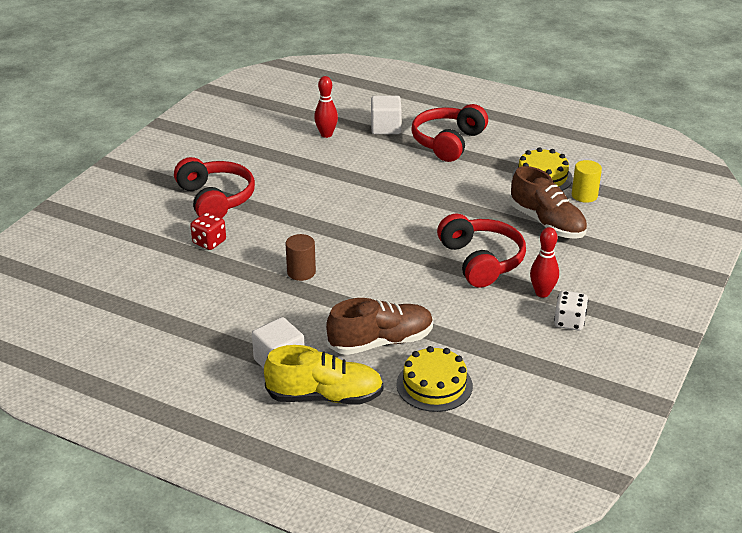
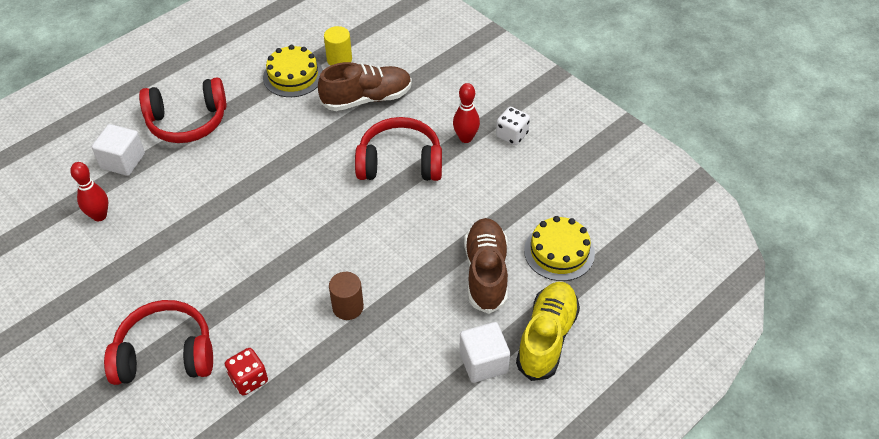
camera: 70 degrees left, 15 degrees up
(448, 142) = (187, 121): red headphones -> red headphones turned 60 degrees counterclockwise

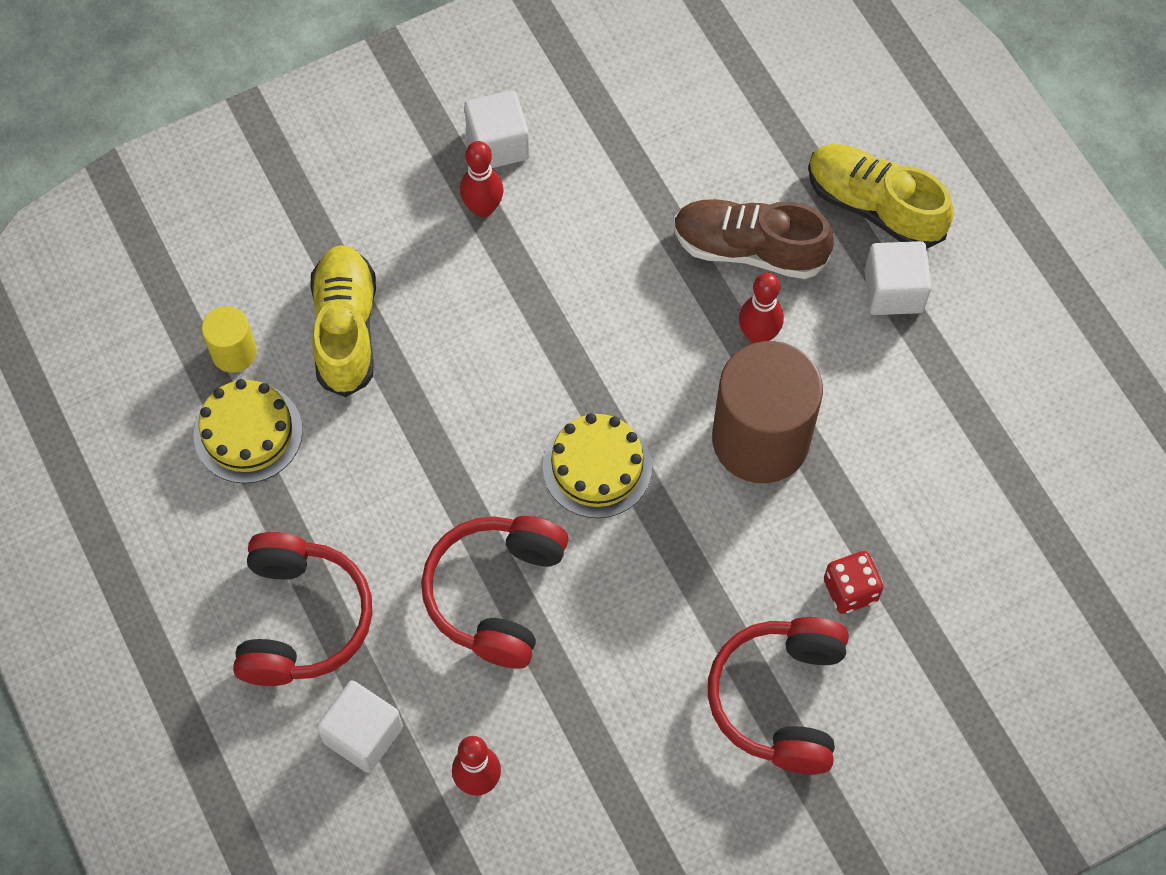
camera: 75 degrees left, 15 degrees up
(348, 307) = (760, 439): brown cylinder -> brown cylinder, size x2.11
(367, 99) = (346, 329): brown shoe -> yellow shoe
(400, 162) = (505, 311): red headphones -> red headphones (496, 594)
(423, 290) = (758, 335): none -> red bowling pin
(512, 135) = (498, 144): white dice -> white cube
(559, 252) = (738, 149): yellow cake -> yellow cake (597, 467)

